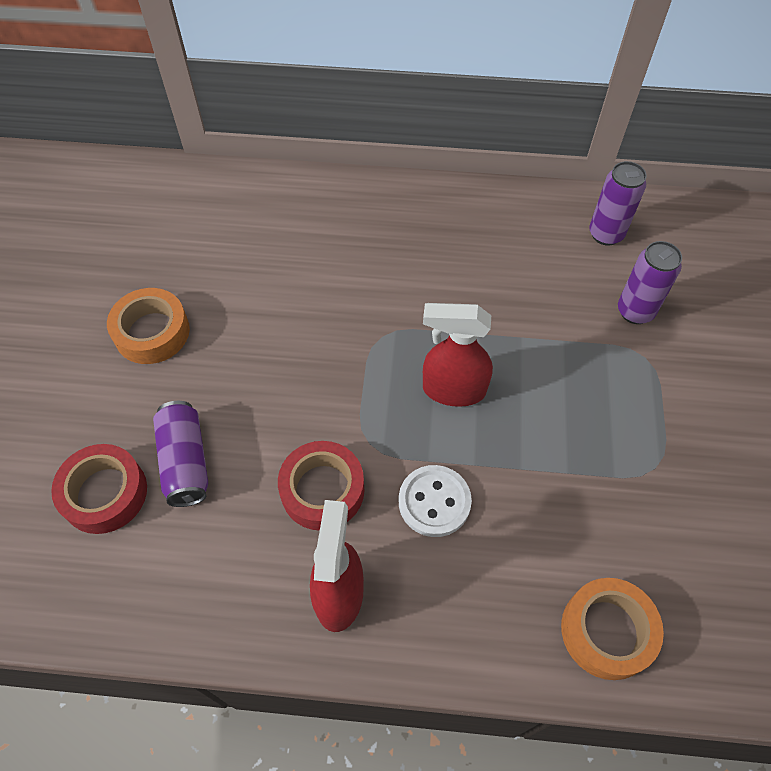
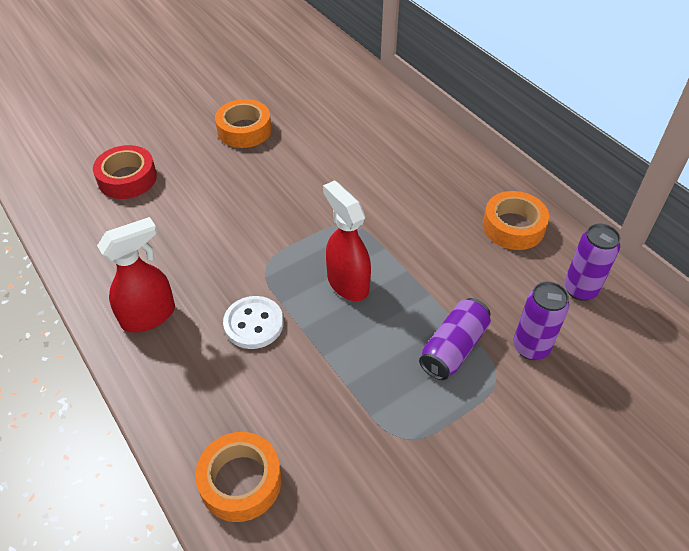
camera: 50 degrees right, 10 degrees down
(185, 461) = (175, 196): purple can -> purple can (453, 348)
(322, 490) = (212, 265): red tape -> none
(501, 222) = (513, 227): none -> orange tape

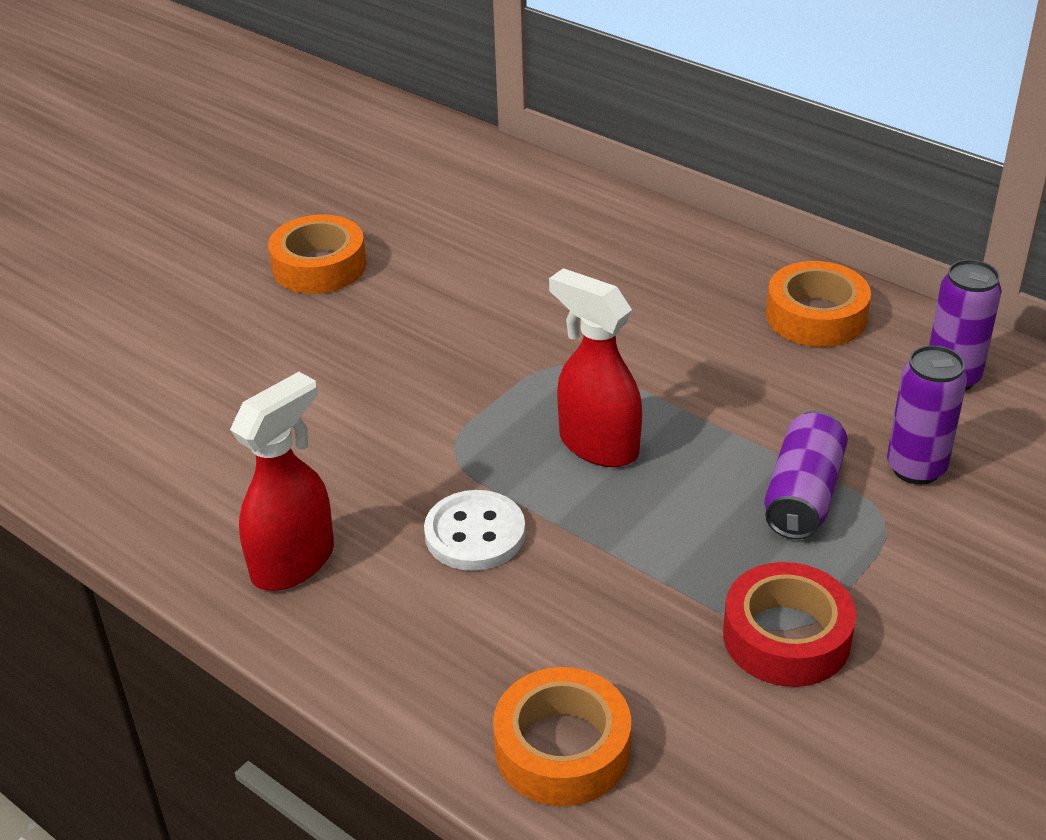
camera: 15 degrees left, 10 degrees down
(127, 178) = (151, 375): red tape -> red tape (786, 637)

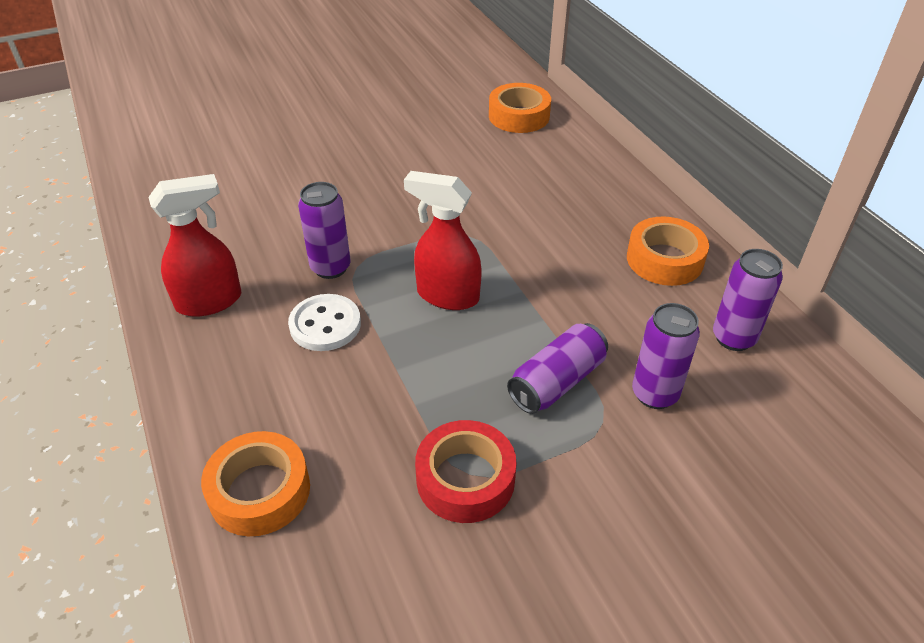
camera: 25 degrees right, 5 degrees up
(319, 266) = (373, 127): orange tape -> orange tape (519, 116)
(421, 464) = (330, 268): none -> purple can
(597, 445) = (447, 295): red spray bottle -> red spray bottle turned 45 degrees counterclockwise

